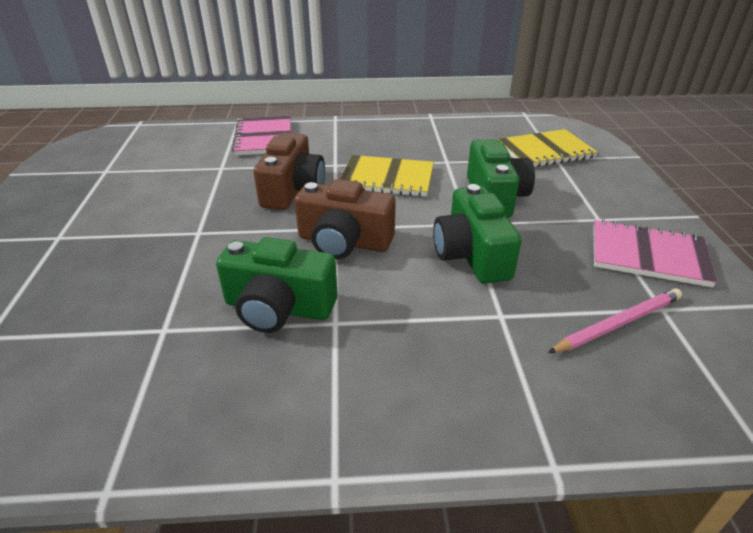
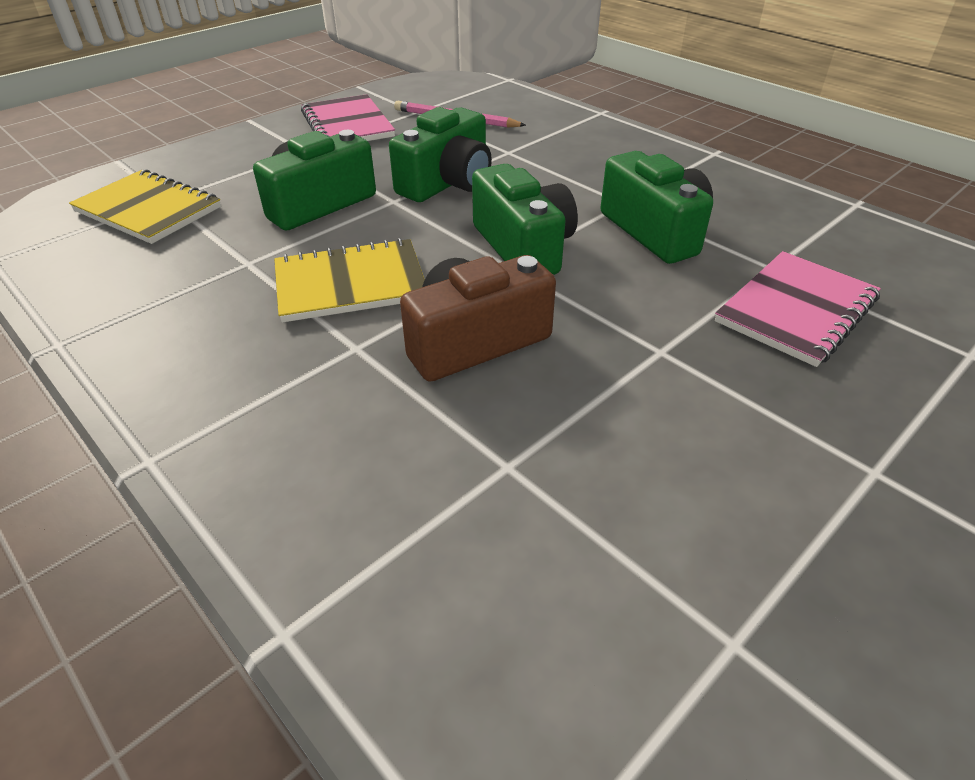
camera: 130 degrees left, 5 degrees up
(264, 138) = (335, 504): pink notebook -> pink notebook (796, 310)
(344, 242) = (524, 247): brown camera -> green camera
(387, 178) = (350, 284): yellow notebook -> yellow notebook turned 75 degrees counterclockwise

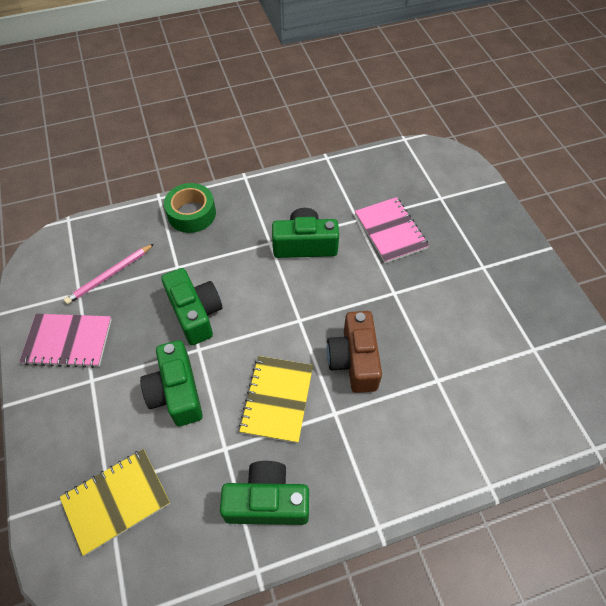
camera: 65 degrees left, 15 degrees up
(524, 247) = (287, 306): green camera -> green camera (267, 501)
(602, 137) = (191, 214): none -> green tape

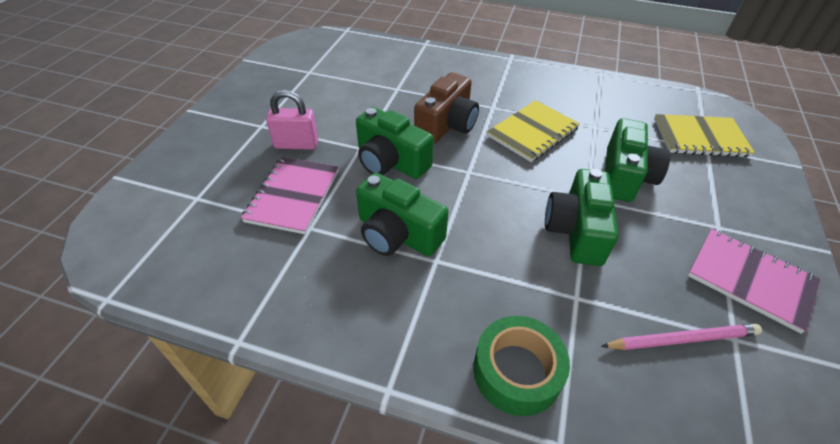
camera: 145 degrees left, 10 degrees down
(267, 501) = (577, 92): green camera -> green camera (390, 162)
(438, 267) = (296, 144): none -> pink padlock

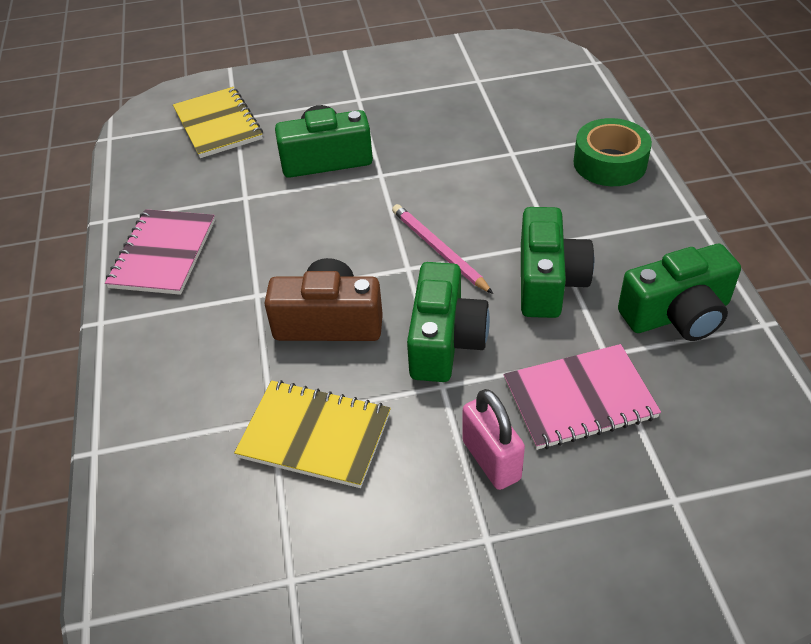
camera: 115 degrees left, 0 degrees up
(532, 132) = (292, 241): yellow notebook -> yellow notebook (315, 435)
(576, 230) = (434, 170): green camera -> green camera (677, 314)
(682, 339) = (502, 100): pink pencil -> pink pencil (438, 250)
(750, 280) = (411, 79): pink notebook -> pink notebook (163, 254)

